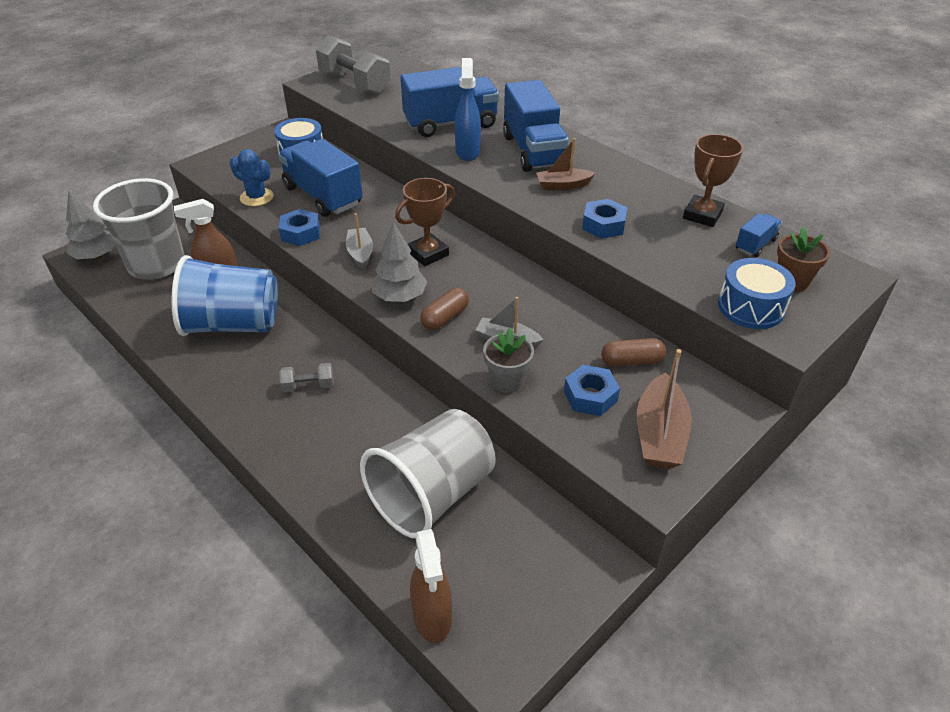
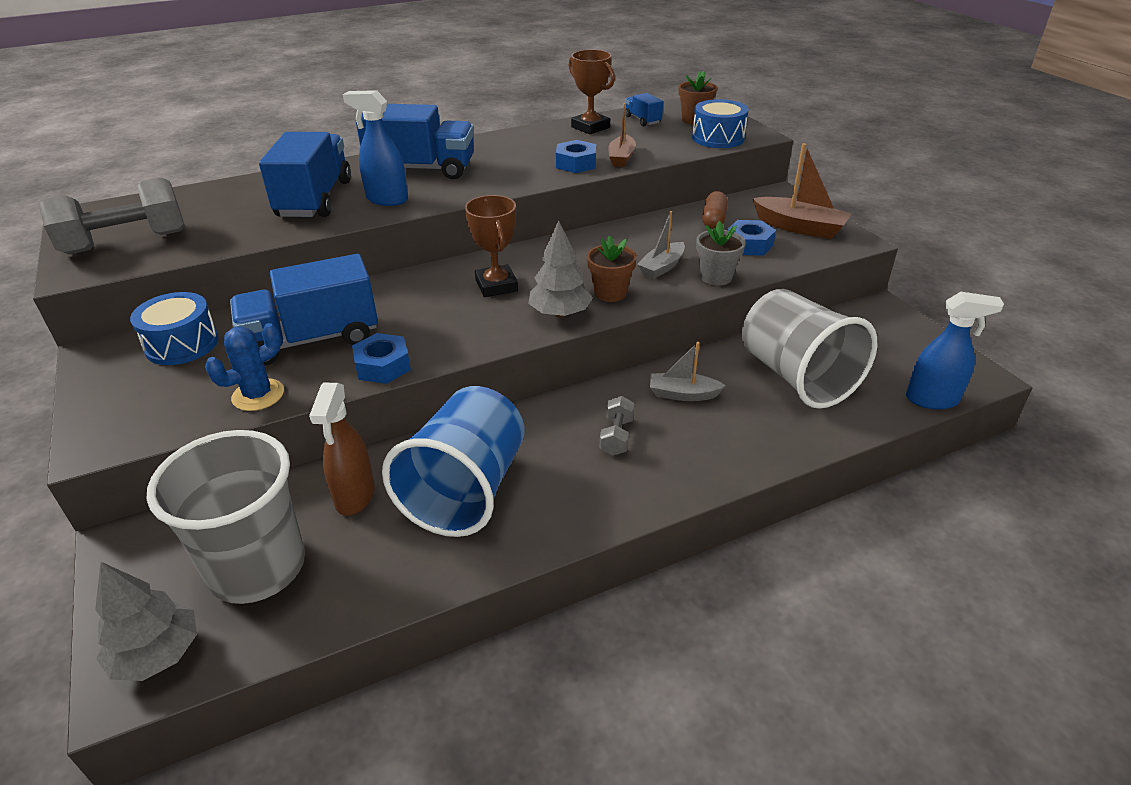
camera: 70 degrees left, 5 degrees down
(360, 253) = (462, 327): grey boat -> grey boat (683, 394)
(432, 617) = (932, 400): brown spray bottle -> blue spray bottle
(445, 317) = (610, 293): brown capsule -> brown flower pot
(563, 185) = (497, 167): brown boat -> brown boat (621, 158)

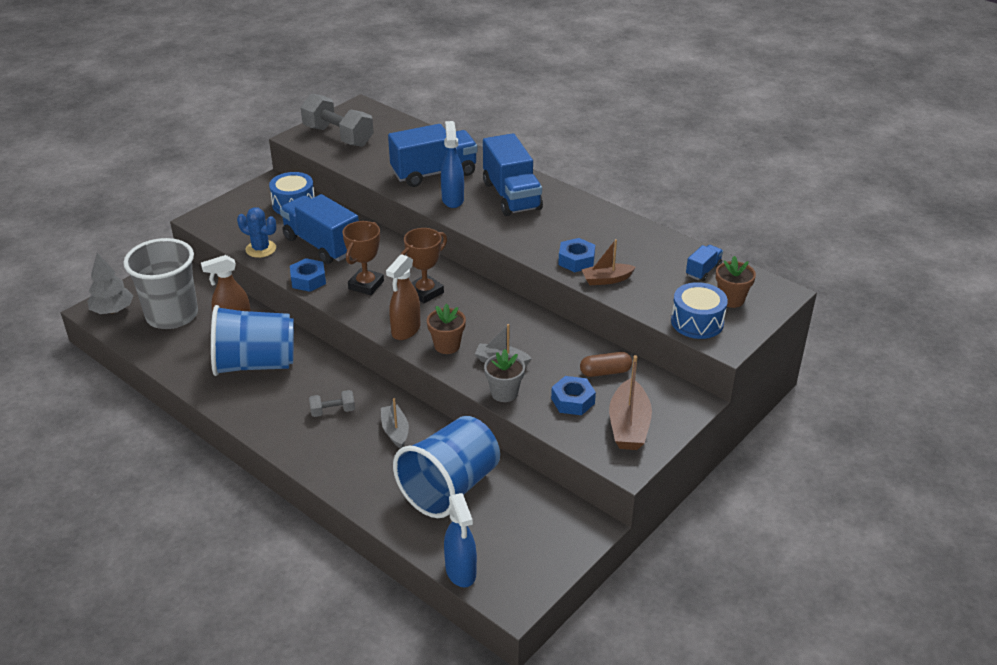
camera: 65 degrees right, 0 degrees up
(560, 313) = (406, 330): grey tree -> brown spray bottle
(590, 127) = (659, 247): brown trophy -> brown trophy (366, 285)
(796, 376) = (450, 487): grey cup -> blue cup

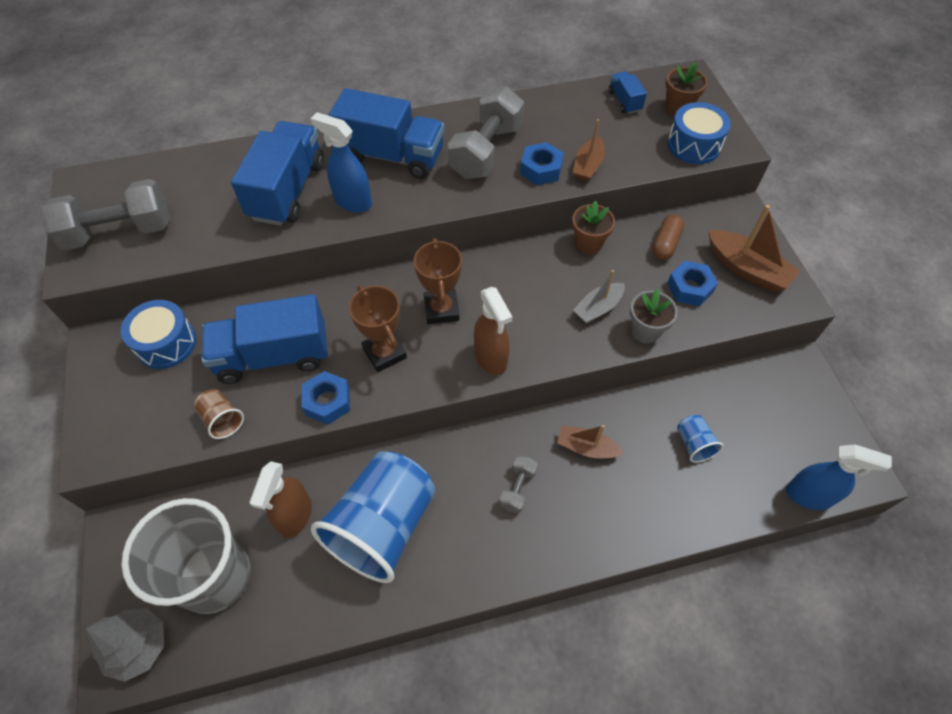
camera: 55 degrees left, 20 degrees up
(261, 249) = (222, 419): blue cactus -> brown cup
(395, 431) = (586, 448): grey boat -> brown boat
(447, 346) = (542, 337): brown flower pot -> brown flower pot (588, 244)
(450, 487) = (694, 444): blue cup -> blue cup, size x0.41
(564, 230) = (486, 151): none -> grey dumbbell

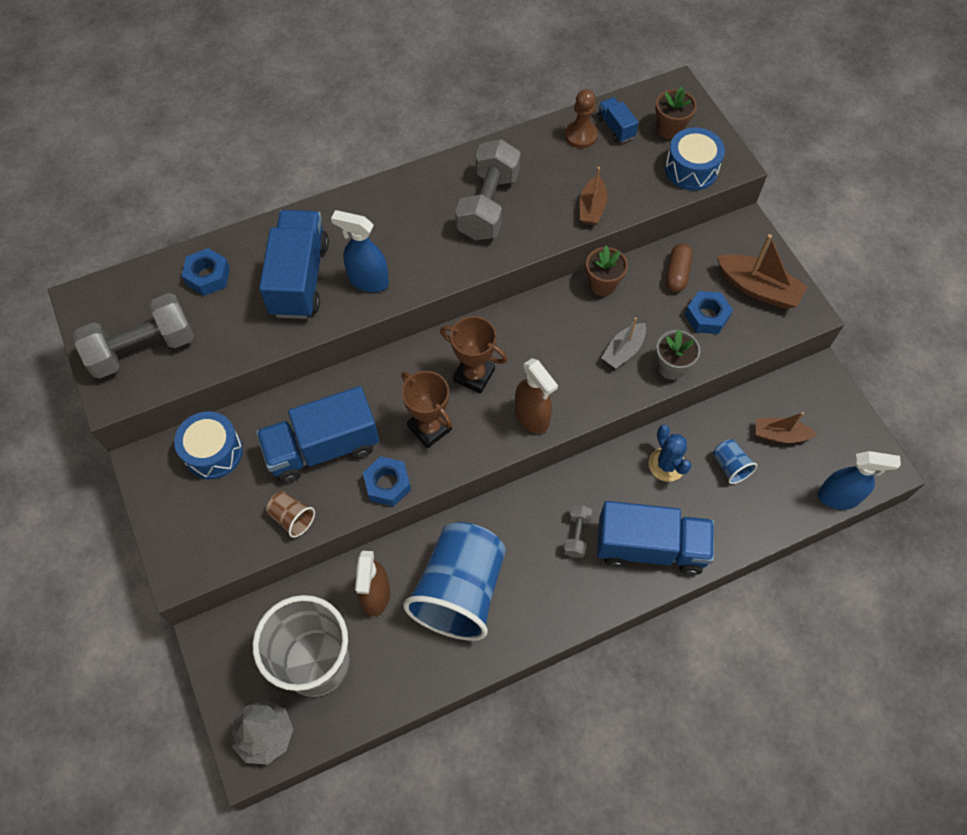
camera: 10 degrees left, 5 degrees up
(391, 156) = (394, 224): blue truck -> blue truck (650, 547)
(441, 309) = (474, 375): brown trophy -> brown trophy turned 45 degrees counterclockwise
(541, 169) = (546, 218): blue nut -> blue nut (208, 276)
(586, 448) = (632, 486): brown boat -> brown boat (780, 435)
(589, 104) = (581, 135): none -> brown pawn
(626, 431) = (667, 464): none -> blue cactus

